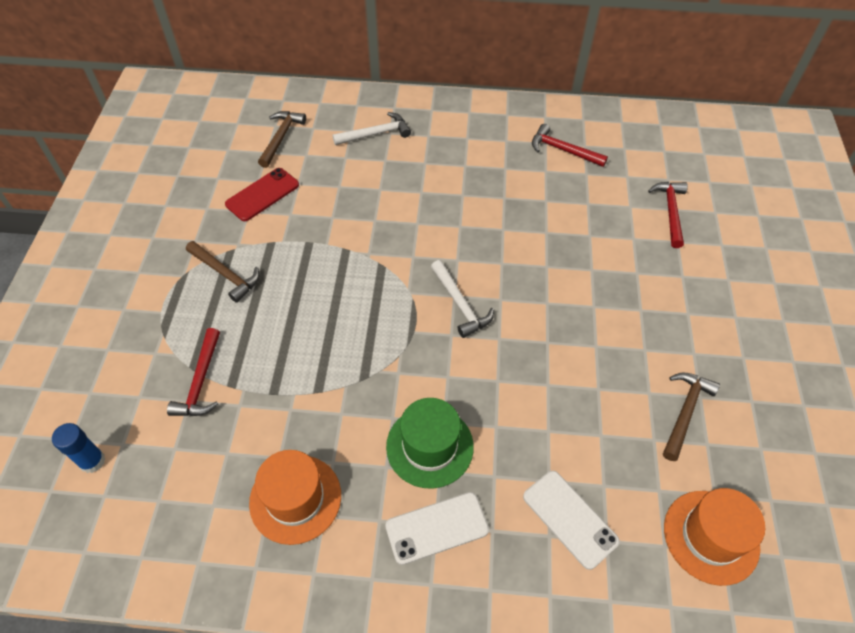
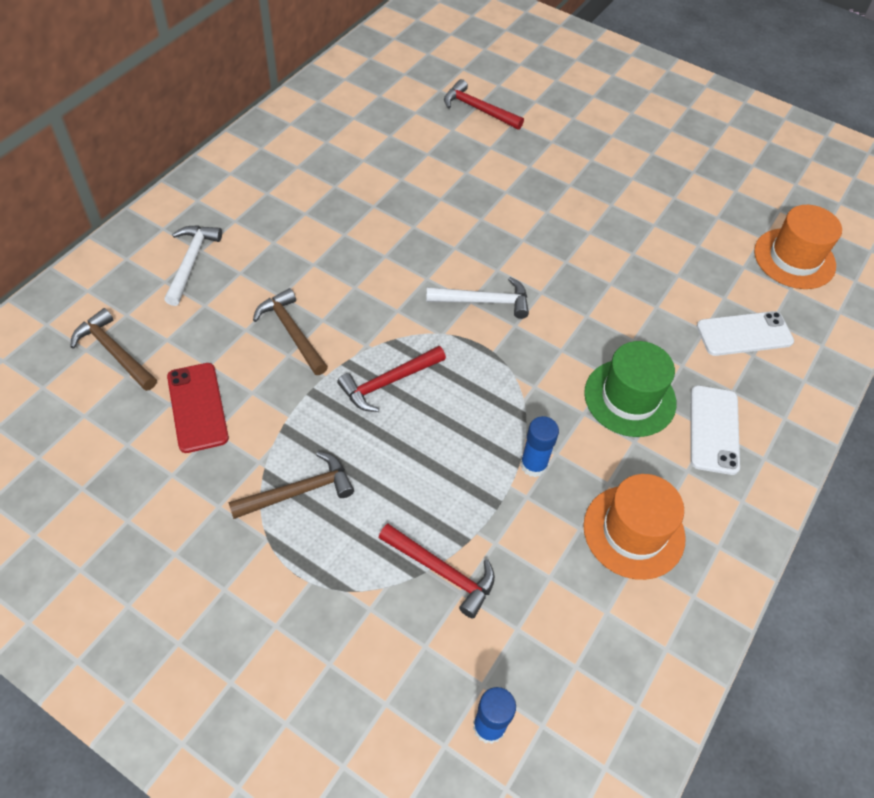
camera: 65 degrees left, 0 degrees up
(321, 402) = (533, 465): none -> blue glue stick
(563, 150) = (346, 134): red hammer -> red hammer (388, 382)
(685, 412) = (683, 213): brown hammer -> brown hammer (292, 332)

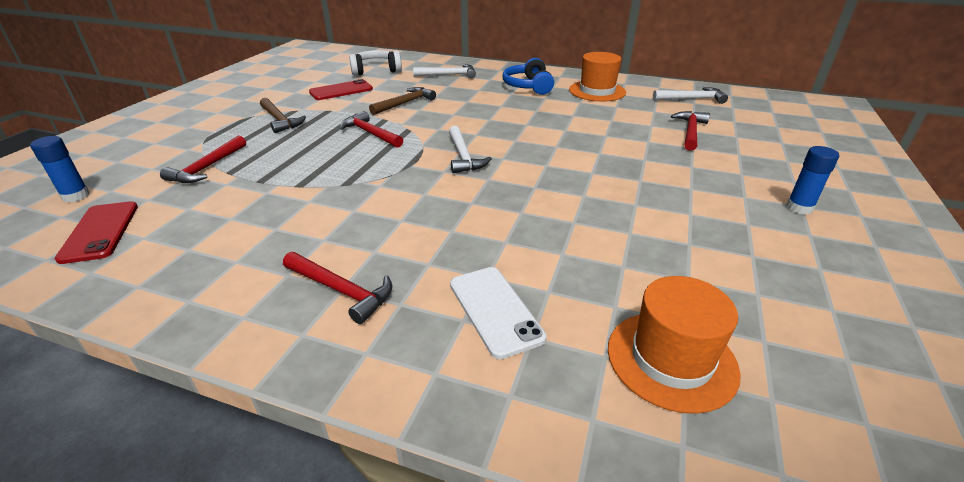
camera: 80 degrees right, 20 degrees down
(114, 352) = (376, 70): brown hammer -> white headphones
(286, 189) = (528, 86): none -> blue headphones
(393, 70) = (692, 99): none -> white hammer
(533, 465) = (297, 192): blue glue stick -> blue glue stick (799, 208)
(588, 663) = (100, 232): none -> red phone
(630, 398) = (376, 233): green hat -> none
(634, 531) = (220, 246): orange hat -> orange hat (597, 91)
(714, 429) = (341, 291): white phone -> red hammer

